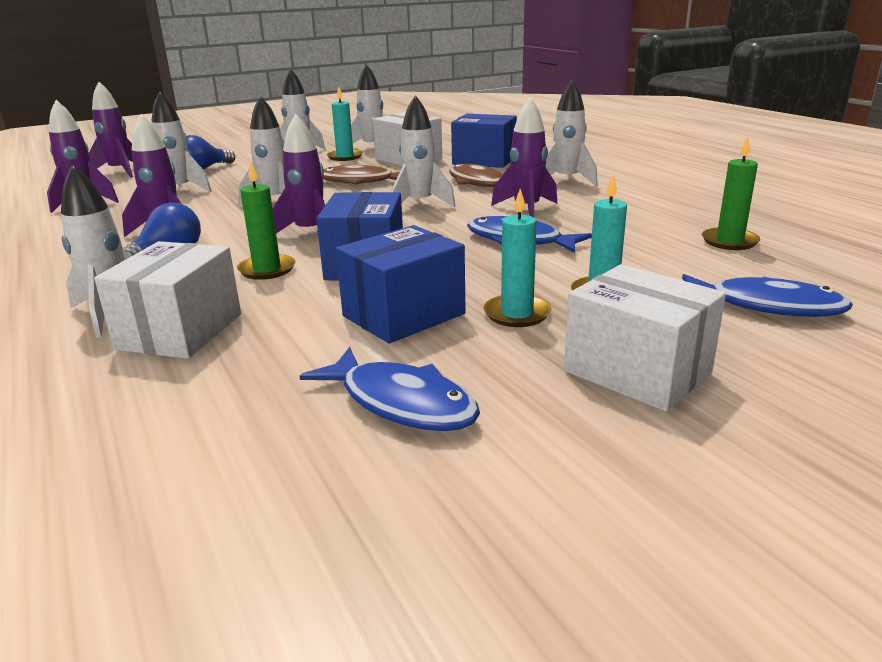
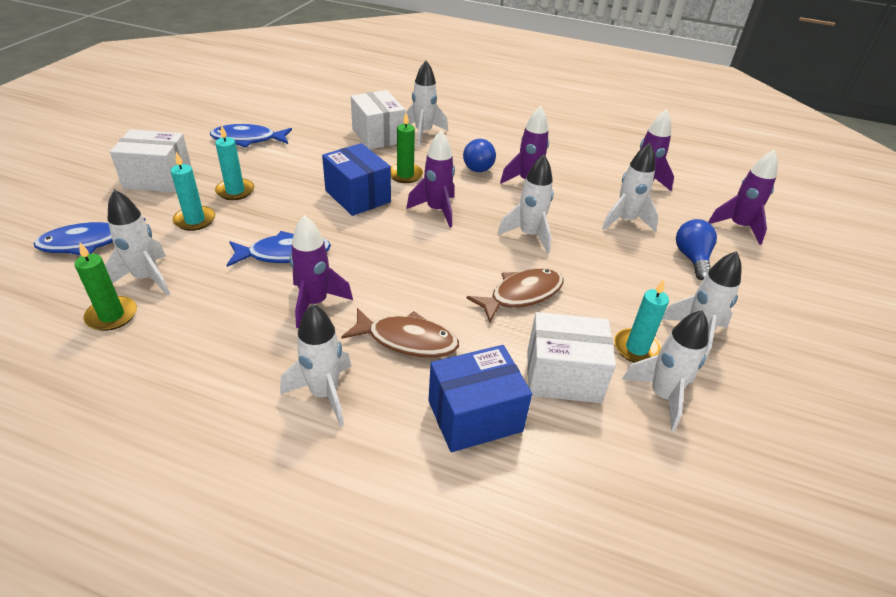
camera: 135 degrees right, 15 degrees up
(403, 315) = (292, 172): blue box -> none
(420, 204) = (415, 276): white rocket -> white rocket (147, 278)

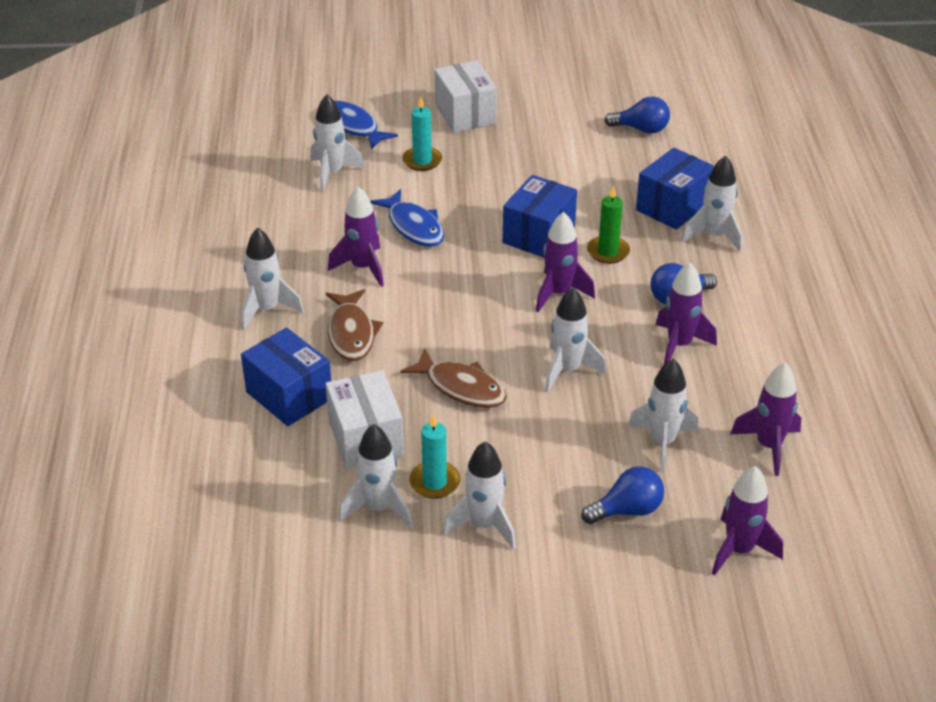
camera: 70 degrees right, 0 degrees up
(112, 315) = (282, 178): green candle -> none
(235, 191) = (483, 162): turquoise candle -> none
(248, 140) = (578, 130): blue fish -> none
(278, 118) = (641, 129): none -> blue light bulb
(378, 136) = (673, 206): white box -> blue box

